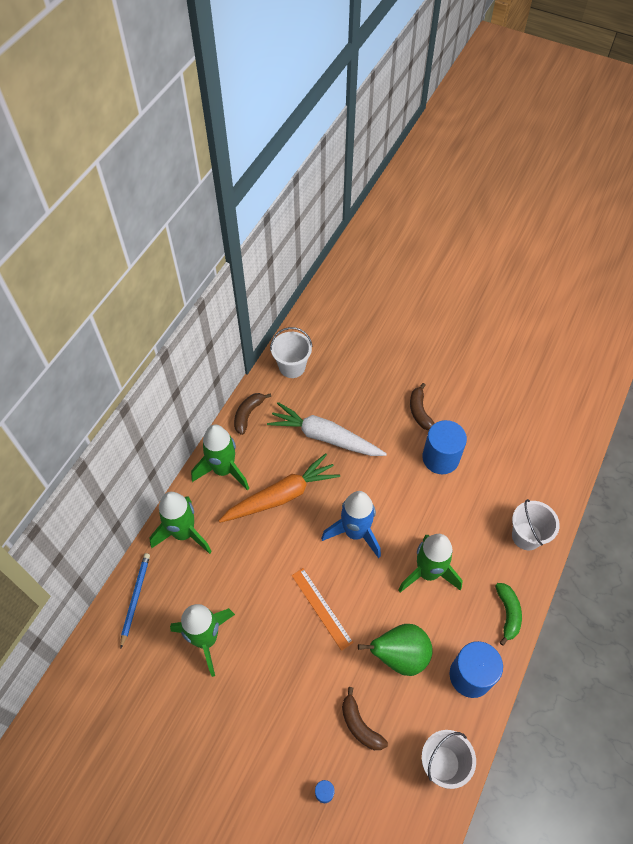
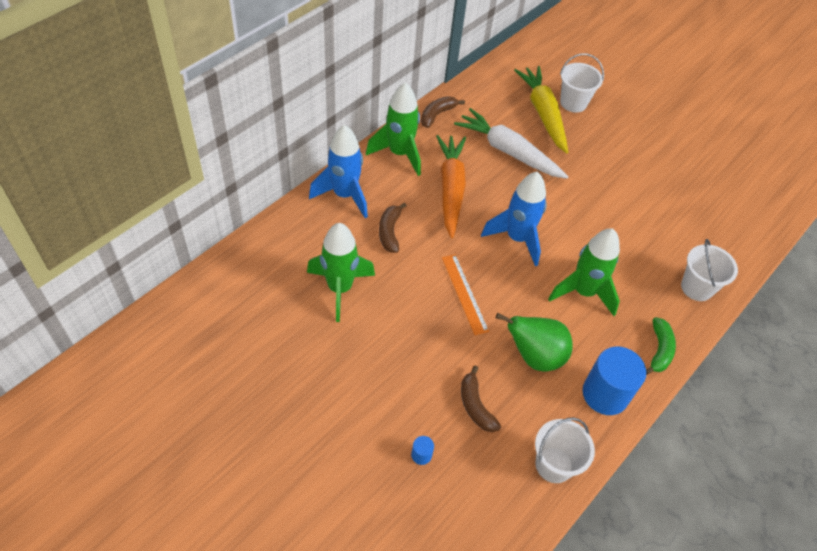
camera: 10 degrees right, 5 degrees down
(135, 598) = (280, 236): blue pencil -> none
(184, 533) = (344, 195): green rocket -> blue rocket
(281, 496) = (450, 189): orange carrot -> orange carrot turned 75 degrees counterclockwise
(292, 367) = (492, 87): white bucket -> white bucket (573, 103)
(347, 384) = (543, 114): none -> yellow carrot
(420, 412) = (611, 154): brown banana -> brown banana (390, 232)
(440, 458) = (622, 198): blue cylinder -> none

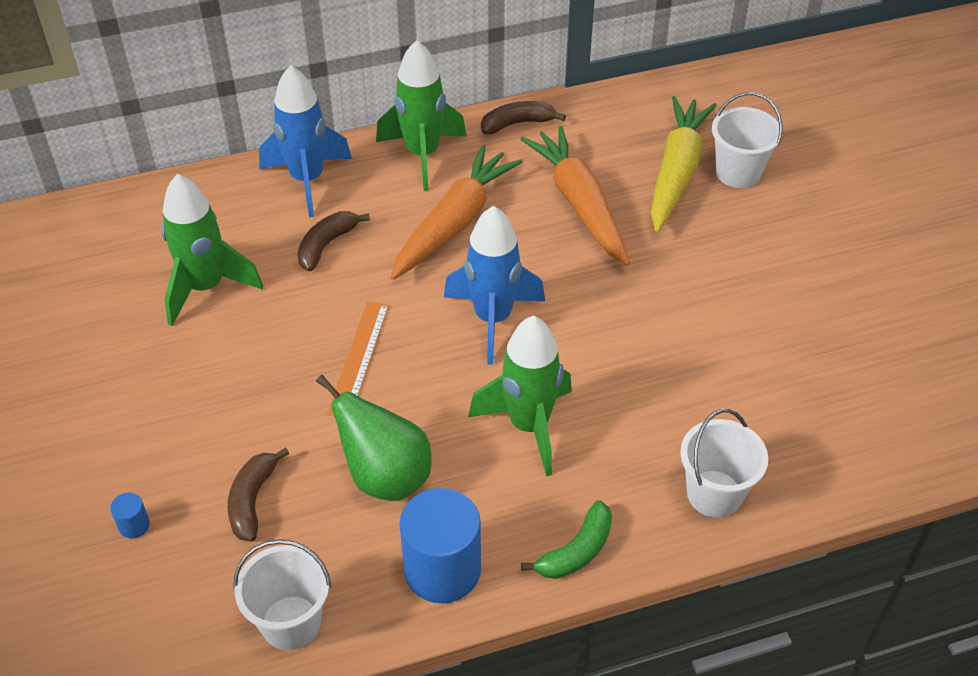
camera: 35 degrees right, 5 degrees down
(508, 151) = (579, 204): white carrot -> orange carrot

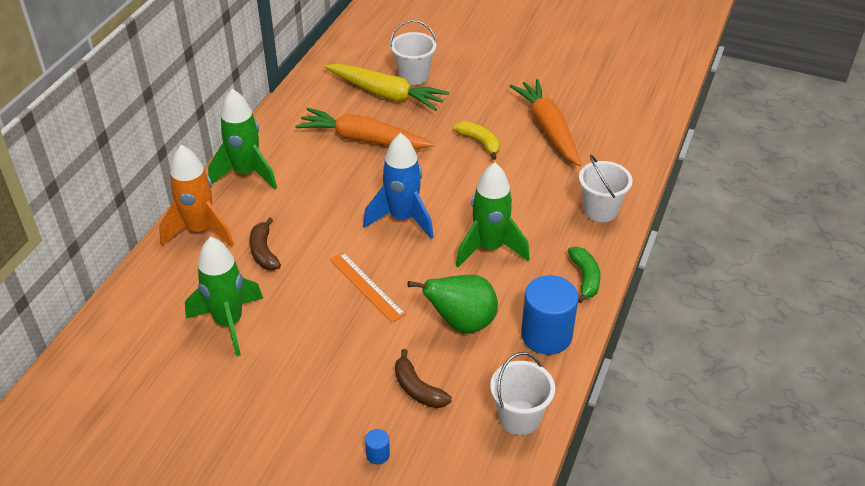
camera: 50 degrees left, 5 degrees down
(307, 180) = (200, 230): blue rocket -> orange rocket
(454, 222) = (315, 192): orange carrot -> orange carrot (548, 129)
(517, 123) = (274, 125): brown banana -> none
(676, 172) = (386, 94): yellow carrot -> yellow carrot turned 150 degrees clockwise
(696, 303) = (479, 142): none -> yellow banana

